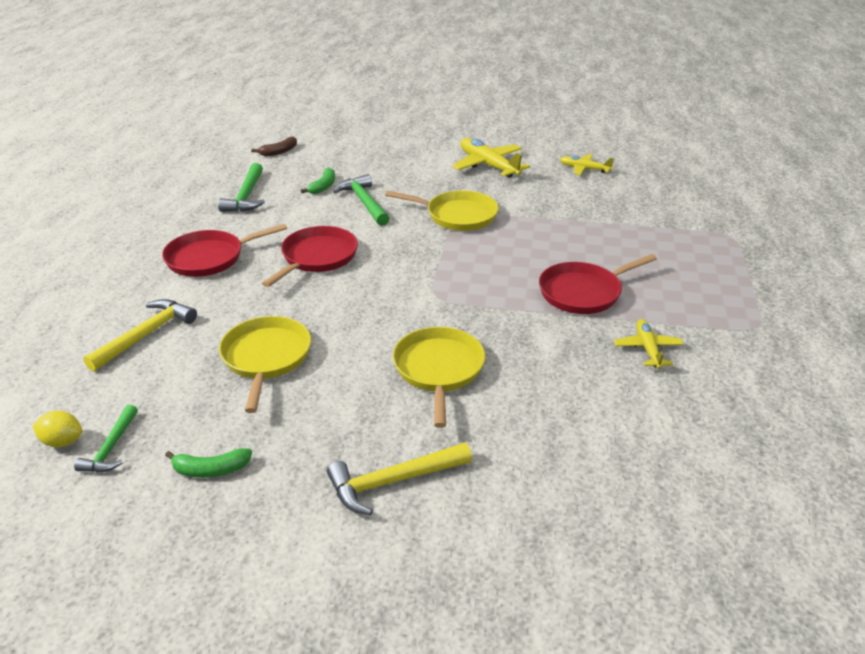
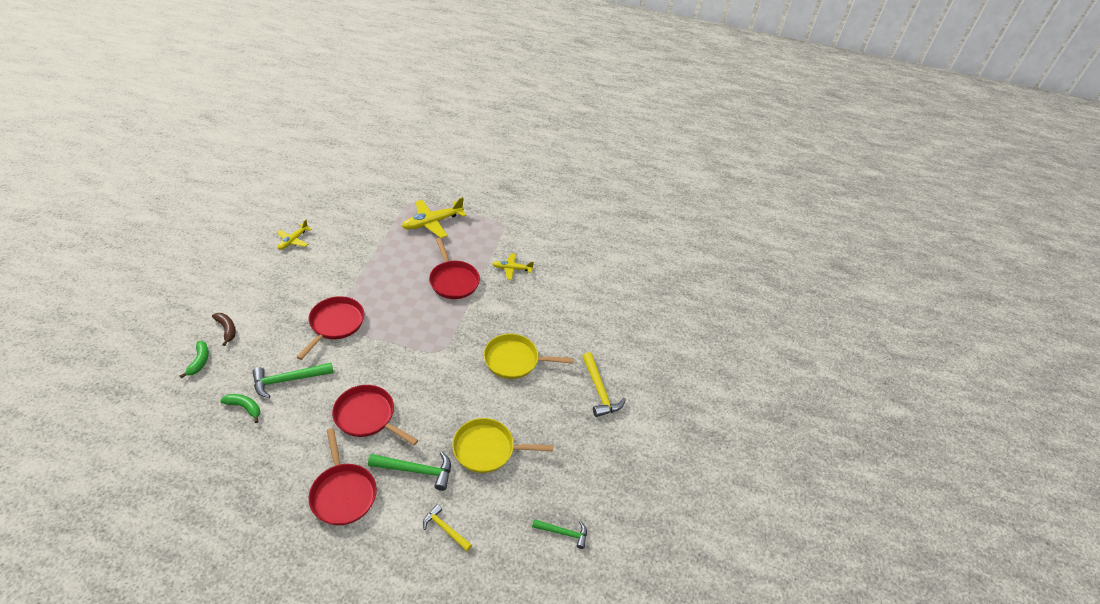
camera: 90 degrees left, 10 degrees up
(62, 441) = (555, 564): yellow lemon -> none
(146, 335) = (445, 529): yellow hammer -> yellow hammer, size x0.65
(211, 470) = (585, 475): green banana -> green banana (199, 361)
(246, 196) = (236, 469): green hammer -> green hammer (416, 470)
(279, 152) = (145, 443): brown banana -> brown banana (227, 329)
(458, 215) = (335, 324): yellow pan -> red pan
(488, 165) = (259, 292): yellow plane -> yellow plane (432, 222)

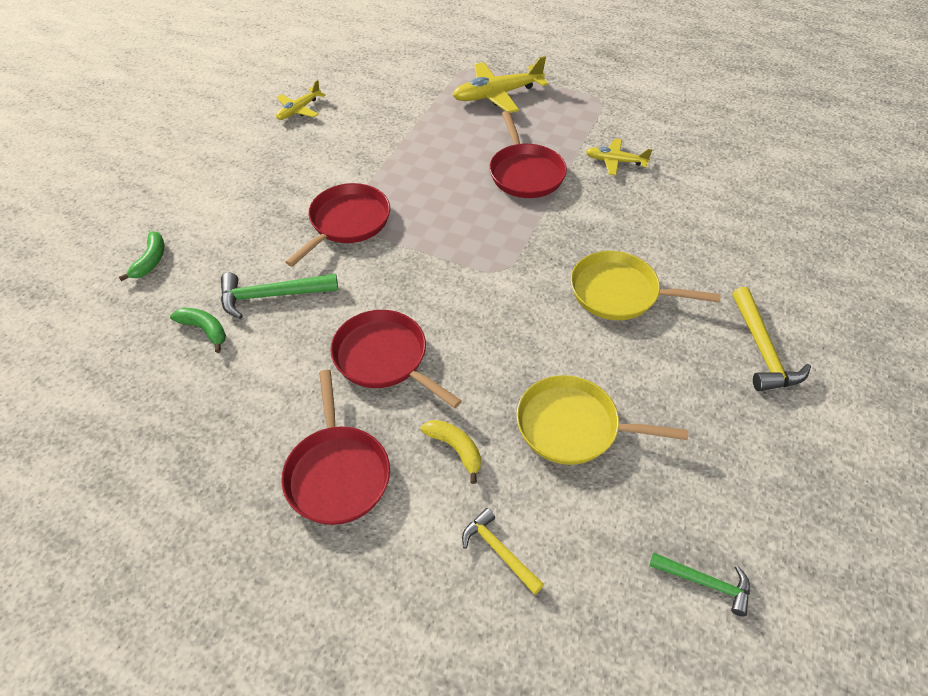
camera: 15 degrees right, 5 degrees up
(227, 329) = (194, 220): brown banana -> none
(416, 470) = (455, 449): green hammer -> yellow banana

